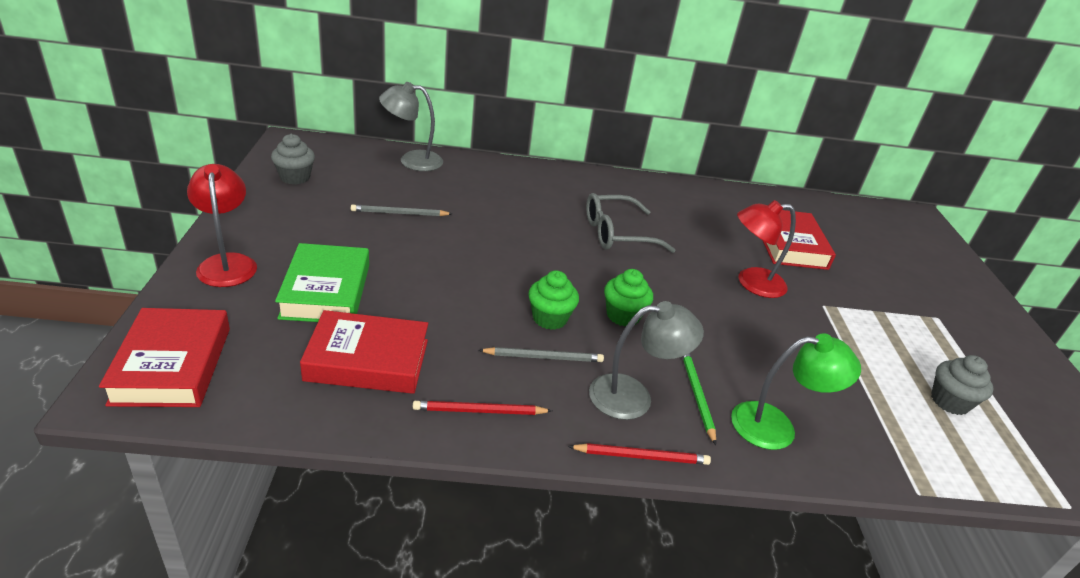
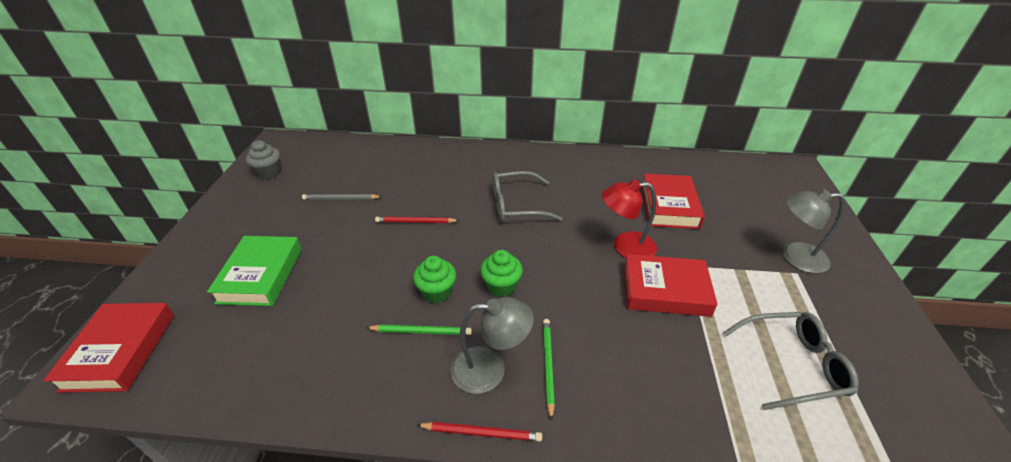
camera: 10 degrees right, 5 degrees up
(227, 263) = (193, 253): red lamp -> none
(367, 360) = (274, 340): red book -> red book (665, 290)
(412, 160) = (365, 149): grey lamp -> grey lamp (795, 257)
(479, 411) = (351, 388): red pencil -> red pencil (415, 222)
(543, 357) = (421, 331): grey pencil -> green pencil
(776, 426) = (615, 397): green lamp -> none
(949, 401) = (792, 365): grey cupcake -> grey glasses

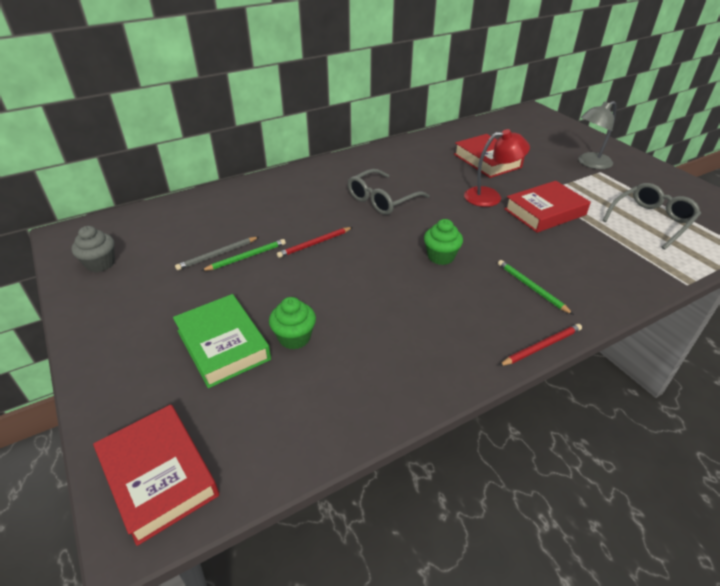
camera: 35 degrees left, 0 degrees up
(421, 331) = (422, 312): green pencil -> green pencil (246, 257)
(437, 292) = (399, 282): green cupcake -> green cupcake (294, 338)
(490, 369) = (499, 309): grey lamp -> none
(625, 246) = (490, 196): red lamp -> red lamp turned 150 degrees counterclockwise

